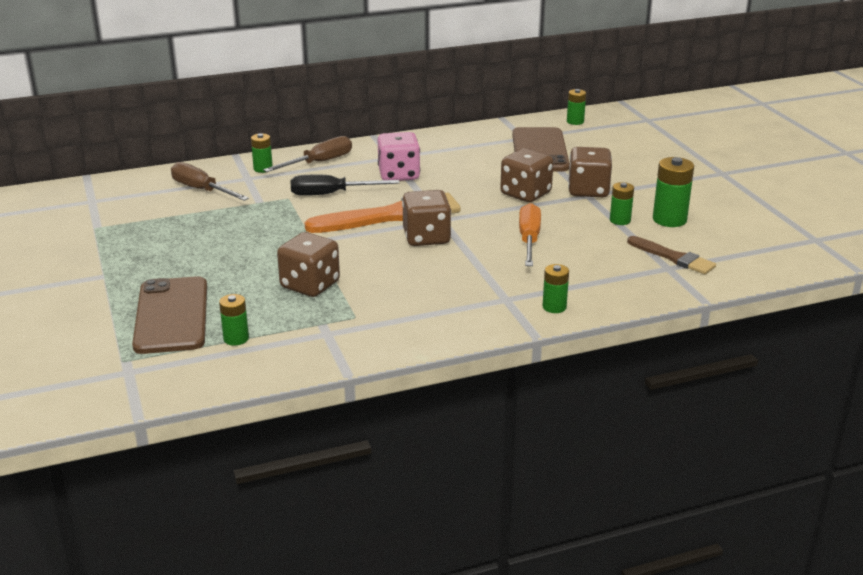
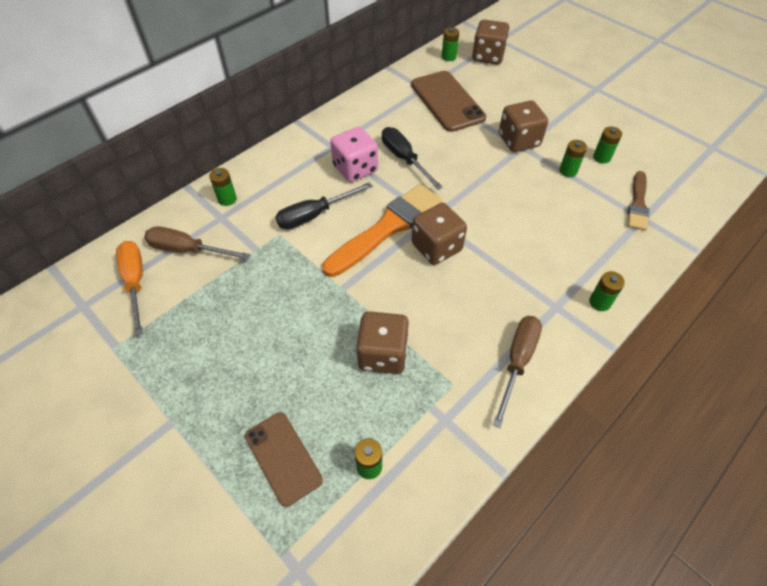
camera: 25 degrees left, 25 degrees up
(171, 315) = (283, 458): brown phone -> brown phone, size x0.65
(319, 162) = (274, 174): brown screwdriver -> brown screwdriver (517, 362)
(454, 178) = (404, 159): none -> black screwdriver
(525, 194) = (475, 160): brown dice -> brown dice (488, 56)
(529, 240) = (519, 220): orange screwdriver -> orange screwdriver (135, 282)
(669, 219) = (601, 157): green battery -> green battery, size x0.62
(673, 257) = (638, 204): brown brush -> brown brush turned 90 degrees clockwise

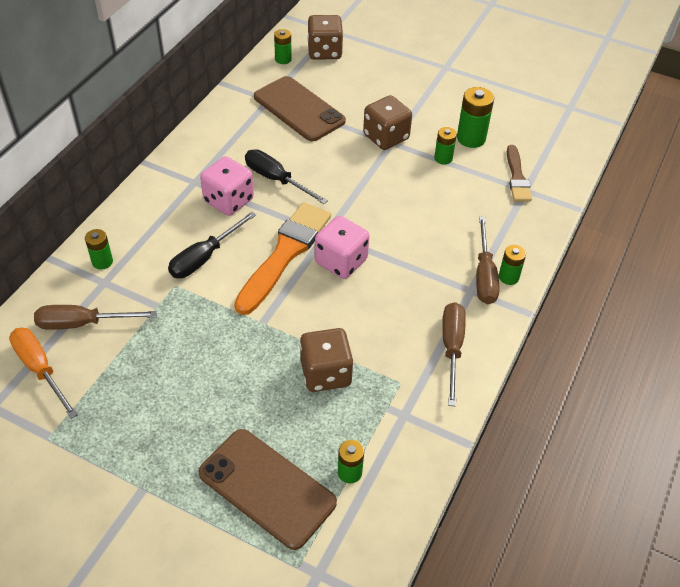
camera: 20 degrees left, 5 degrees down
(283, 458) = (267, 488): brown phone -> brown phone, size x1.54
(436, 247) = (341, 261): brown dice -> pink dice
(574, 294) = (484, 275): none -> brown screwdriver
(601, 157) = (471, 138): green battery -> green battery, size x1.62

